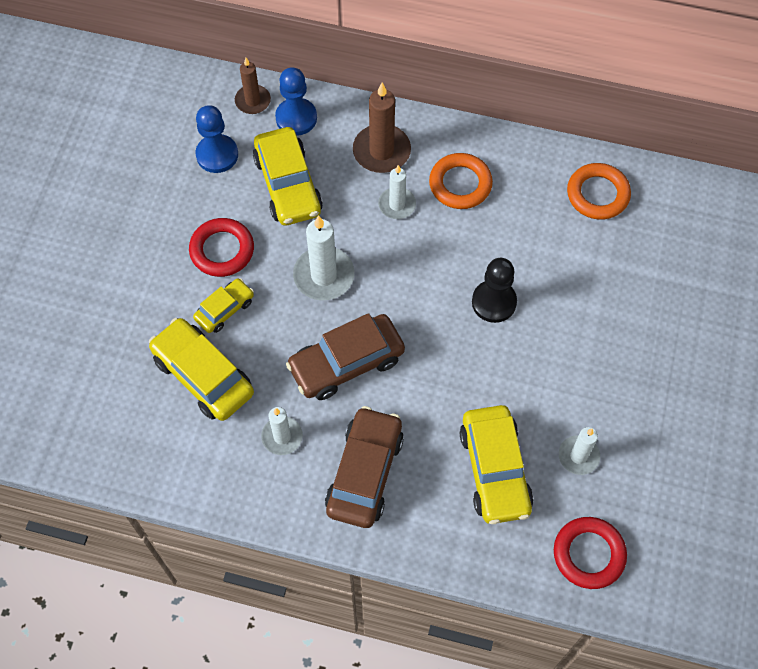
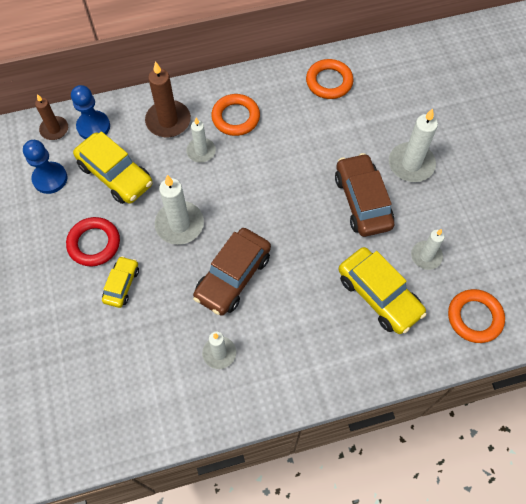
camera: 30 degrees left, 0 degrees up
(203, 375) = (134, 341): yellow car -> none
(364, 472) = (293, 346): brown car -> brown car (362, 201)
(494, 302) = (307, 184): black pawn -> none
(589, 554) = (474, 317): red ring -> orange ring
(632, 341) = (411, 164): none -> white candle

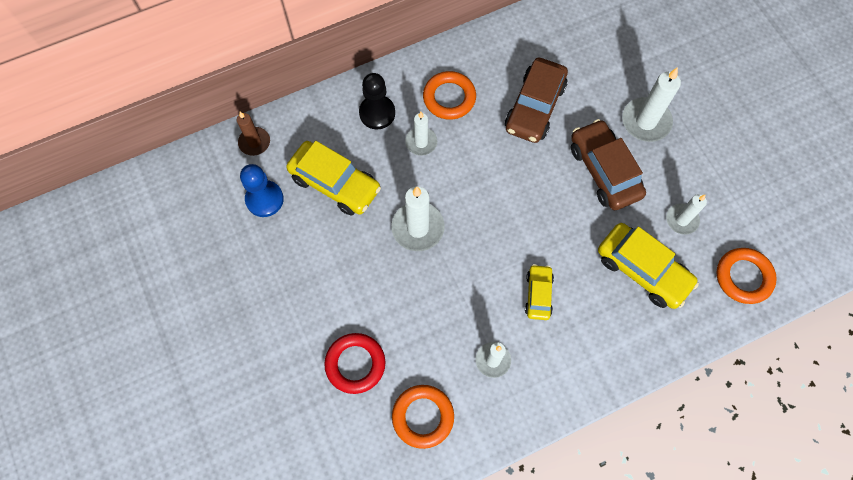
camera: 10 degrees left, 5 degrees up
(93, 126) = (297, 132): blue pawn -> none
(94, 243) = (331, 264): red ring -> red ring (355, 364)
(122, 285) = (372, 304): yellow car -> yellow car (538, 294)
(168, 121) = (377, 113): brown candle -> black pawn
(233, 276) = (488, 275): brown car -> brown car (534, 107)
(329, 82) = (540, 42): orange ring -> orange ring (423, 417)

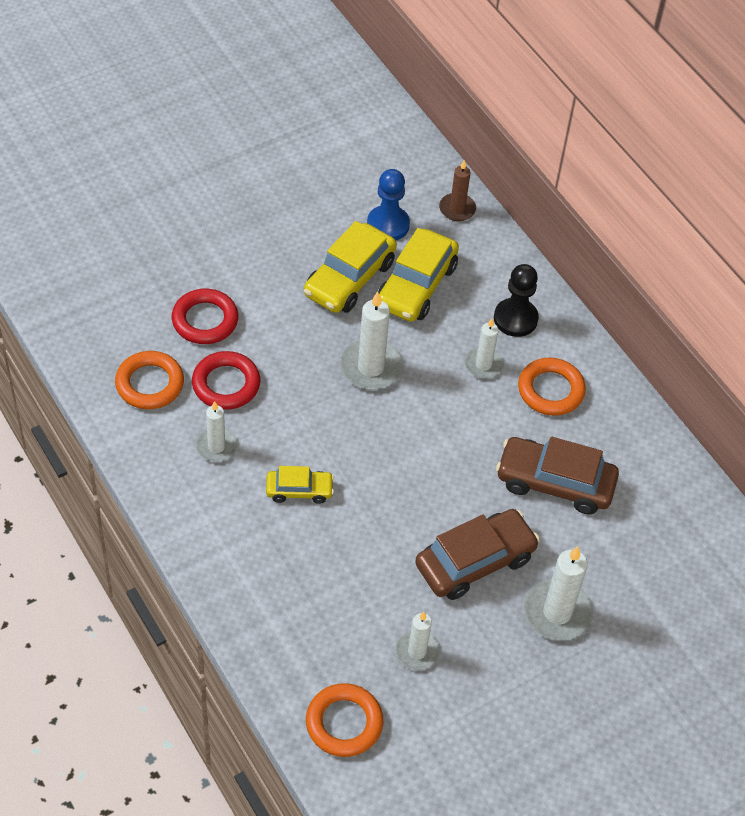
camera: 80 degrees right, 15 degrees down
(427, 348) = (226, 384): none -> red ring
(642, 270) = (342, 603): yellow car -> yellow car (349, 278)

